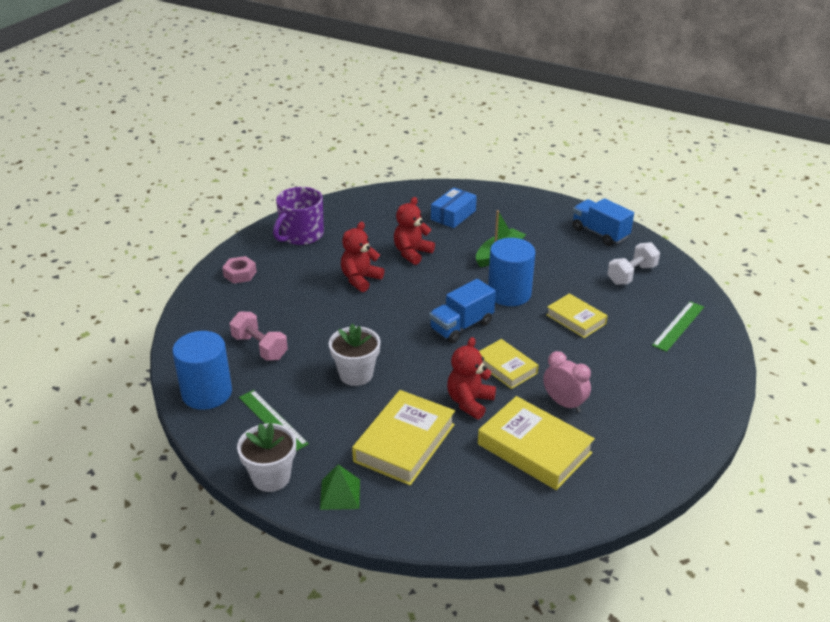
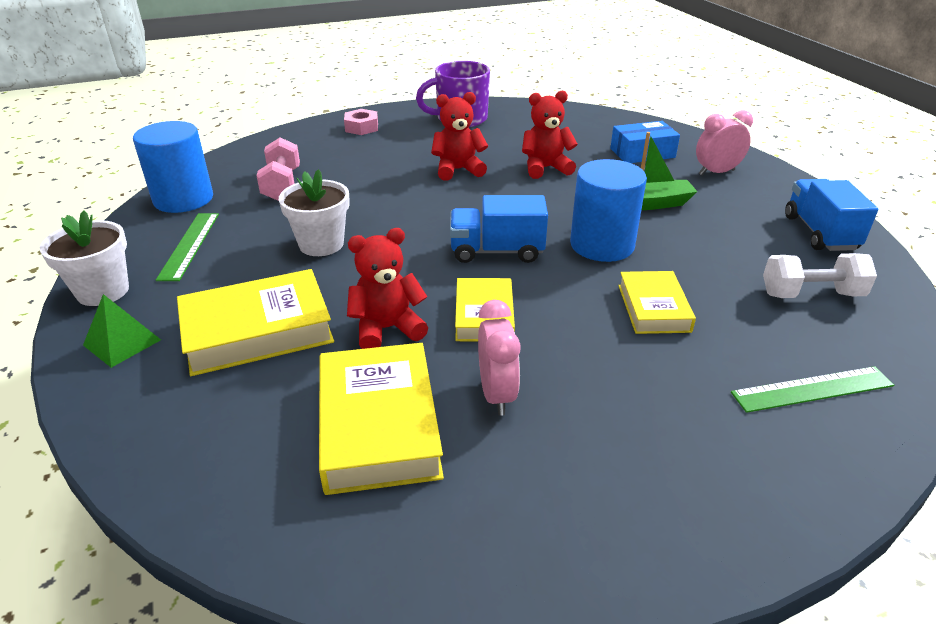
camera: 40 degrees right, 0 degrees up
(509, 212) = (716, 172): none -> pink clock

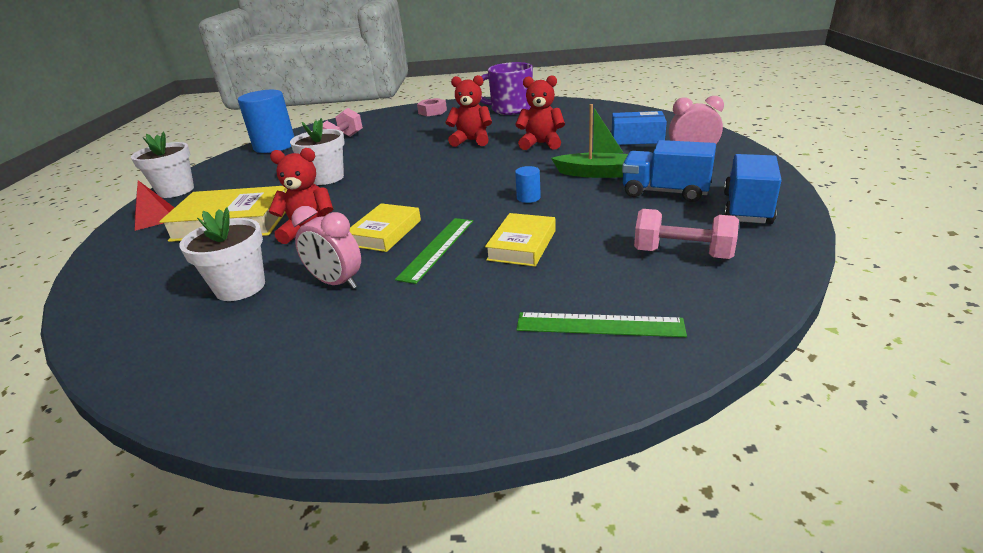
camera: 25 degrees right, 5 degrees down
(122, 342) = (155, 218): green pyramid -> red pyramid
(189, 245) = (249, 171): green ruler -> green ruler (437, 248)
(379, 424) = (240, 287): yellow book -> white flower pot
(497, 251) = (441, 194): blue truck -> blue truck (665, 192)
(497, 394) = (336, 283): pink clock -> pink clock turned 105 degrees clockwise
(602, 245) = (528, 198): blue cylinder -> blue cylinder, size x0.42
(811, 294) = (682, 254): white dumbbell -> pink dumbbell

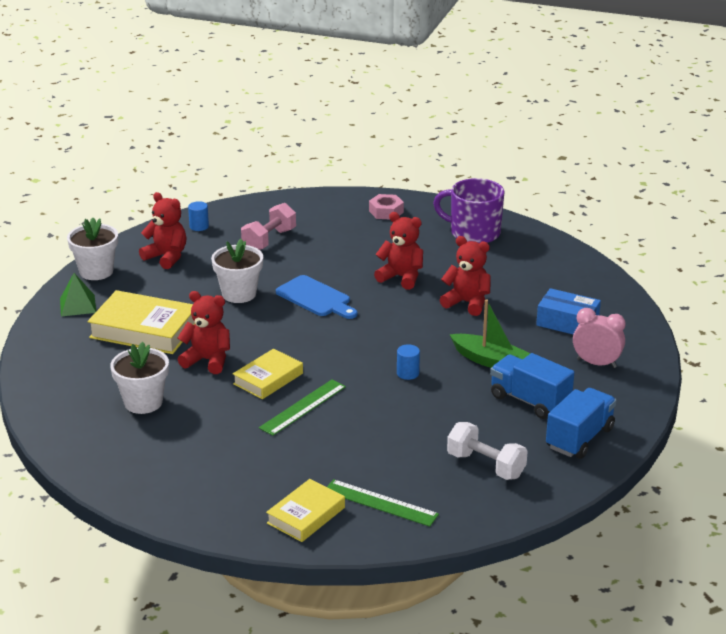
camera: 15 degrees right, 0 degrees up
(155, 218) = (78, 305): red pyramid -> green pyramid
(248, 169) = (166, 257): none -> red teddy bear
(275, 146) = (199, 226): blue cylinder -> blue cylinder, size x0.42
(336, 283) = (215, 418): pink clock -> none
(403, 166) = (316, 298): none -> blue cutting board
(522, 245) = (370, 422): yellow book -> yellow book (306, 515)
(682, 254) = (486, 465): pink dumbbell -> white dumbbell

